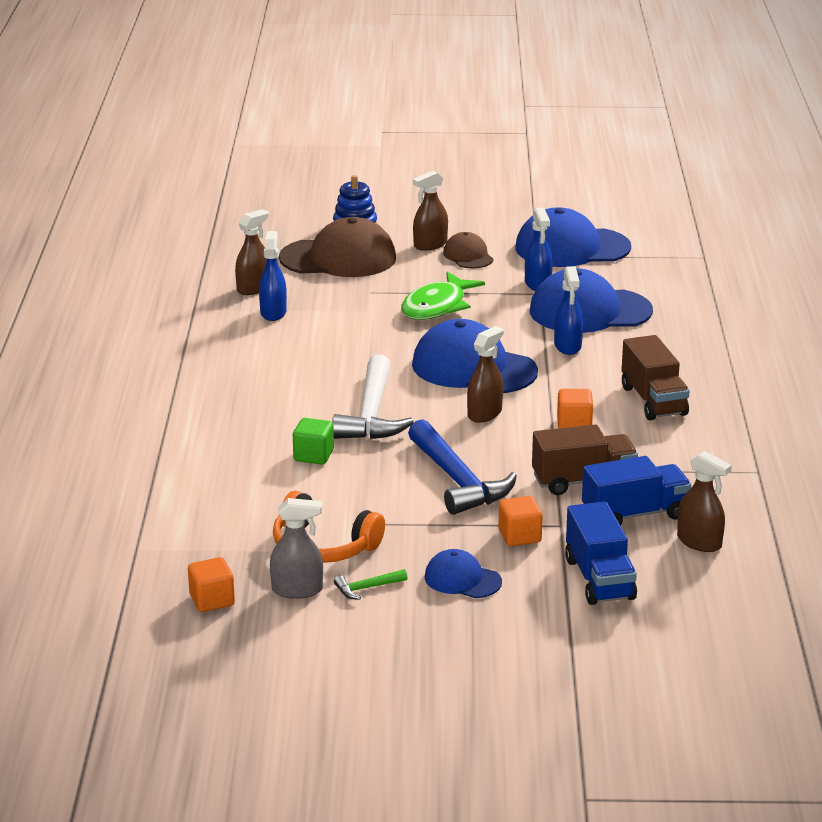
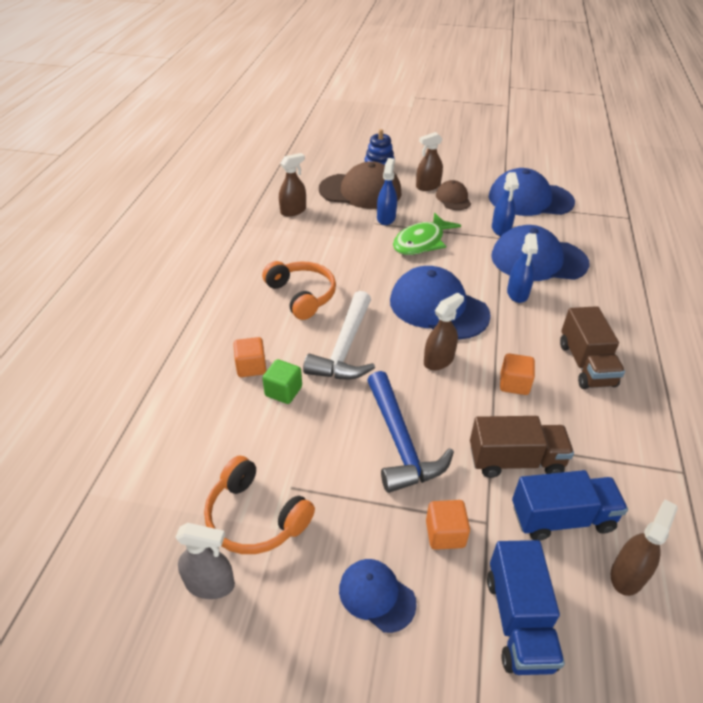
camera: 10 degrees right, 15 degrees up
(212, 600) = (123, 586): orange cube -> orange cube (251, 367)
(273, 312) = (300, 234): blue spray bottle -> blue spray bottle (386, 218)
(301, 372) = (302, 295): none -> orange headphones
(367, 588) = (278, 593): green hammer -> none
(699, 542) = (627, 575): brown spray bottle -> brown spray bottle turned 105 degrees counterclockwise

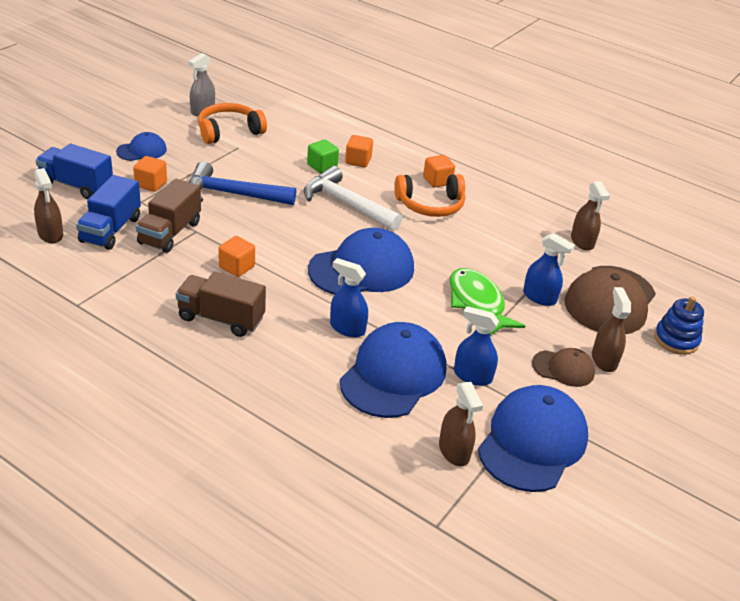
camera: 110 degrees right, 5 degrees down
(253, 302) = (437, 181): none -> orange cube
(438, 360) = (295, 241): brown spray bottle -> brown spray bottle (454, 451)

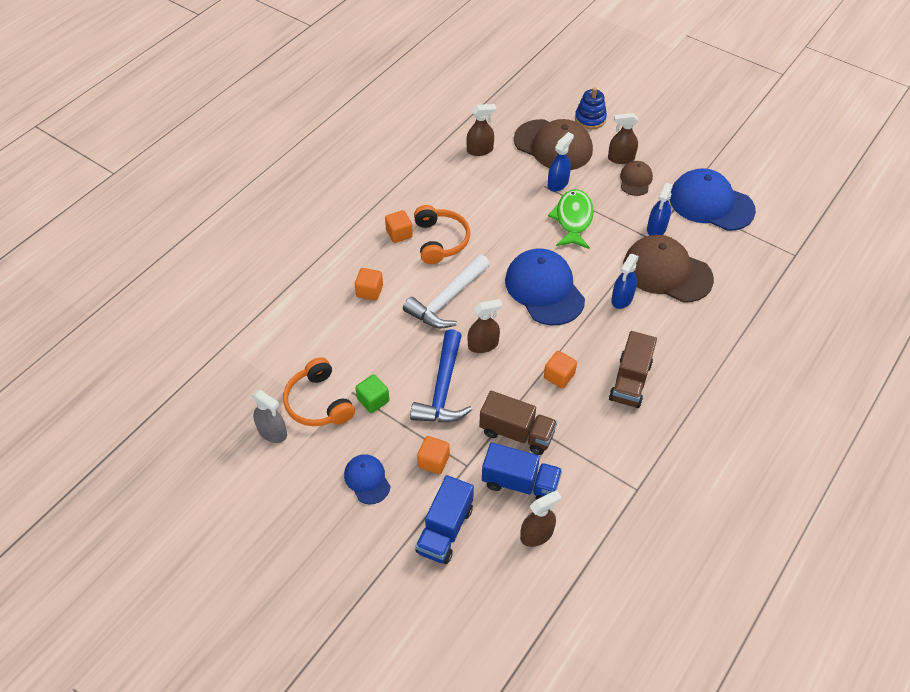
camera: 85 degrees left, 15 degrees up
(322, 166) = (382, 319): green cube -> green cube (373, 400)
(393, 374) = (667, 272): blue cap -> brown cap
(454, 451) = (731, 243): brown spray bottle -> brown spray bottle (483, 345)
(477, 303) = (573, 219): green fish -> green fish turned 120 degrees clockwise

